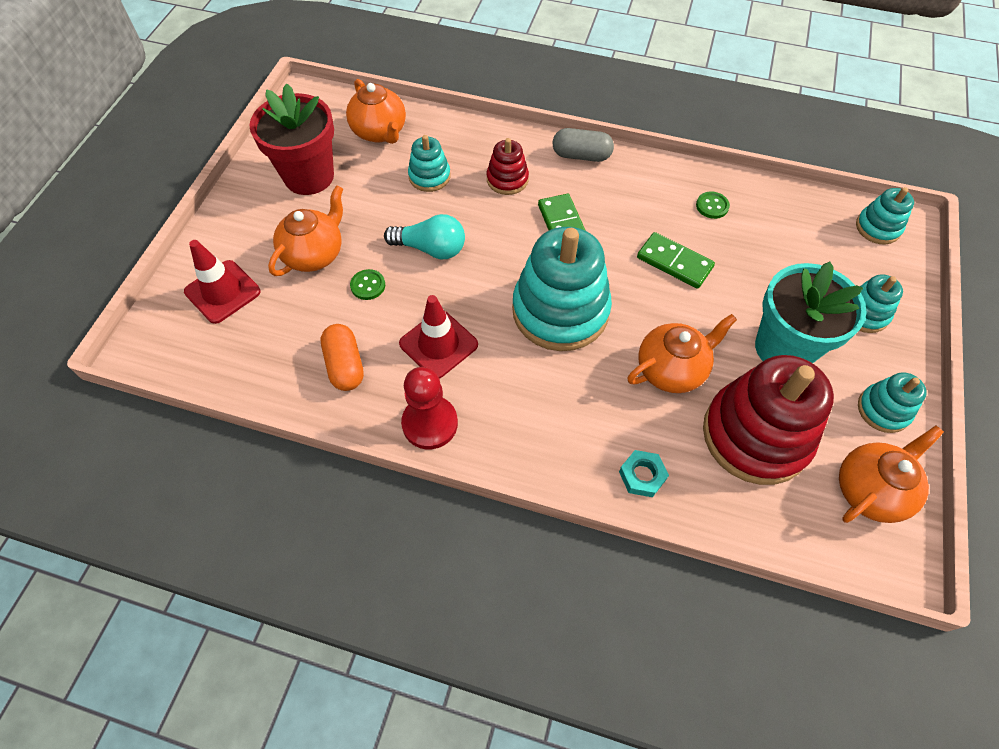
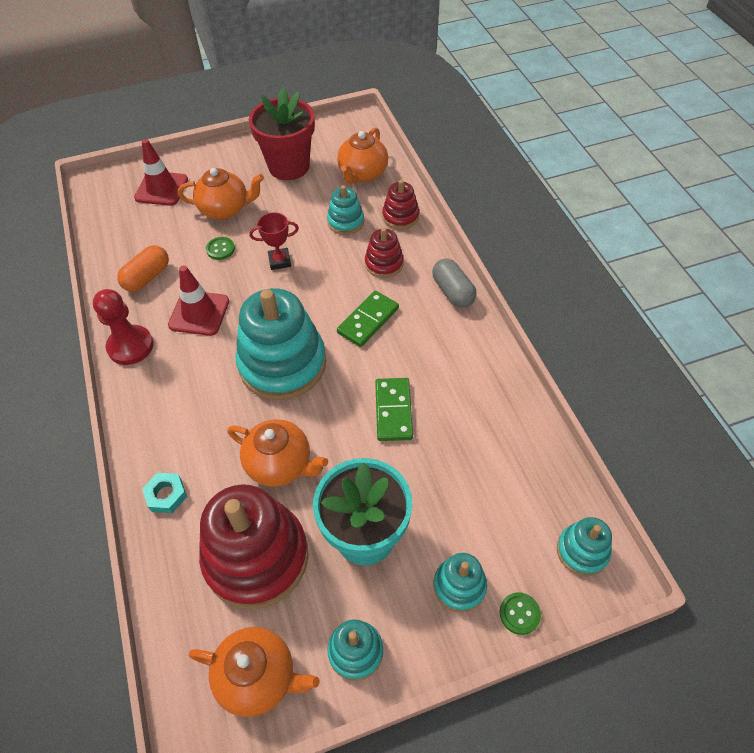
camera: 55 degrees right, 5 degrees down
(431, 248) = (279, 261): turquoise light bulb -> red trophy
(462, 138) = (400, 216): none -> red stacking toy
(712, 206) = (482, 406): green button -> green button (519, 614)

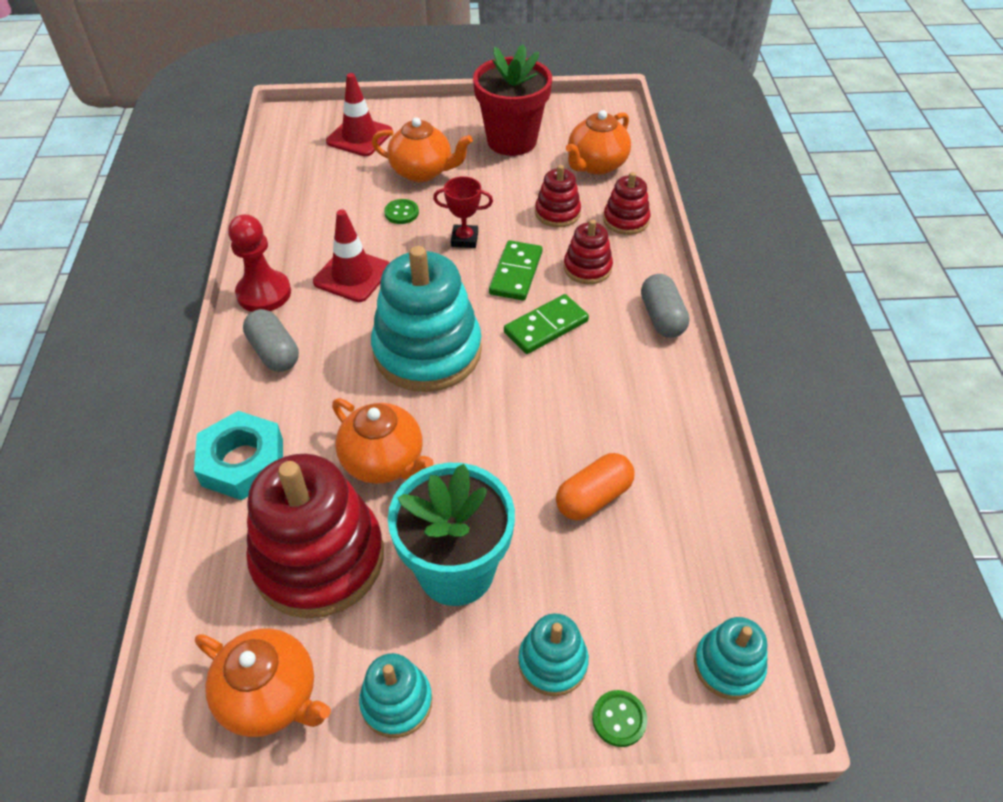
camera: 15 degrees right, 5 degrees down
(147, 277) = (309, 225): orange capsule -> orange capsule (593, 497)
(158, 395) = (274, 352): none -> grey capsule
(166, 495) = (243, 462): turquoise nut -> turquoise nut, size x1.77
(346, 222) = (557, 213): turquoise stacking toy -> red stacking toy
(393, 411) = (541, 435): green domino -> green domino (516, 273)

